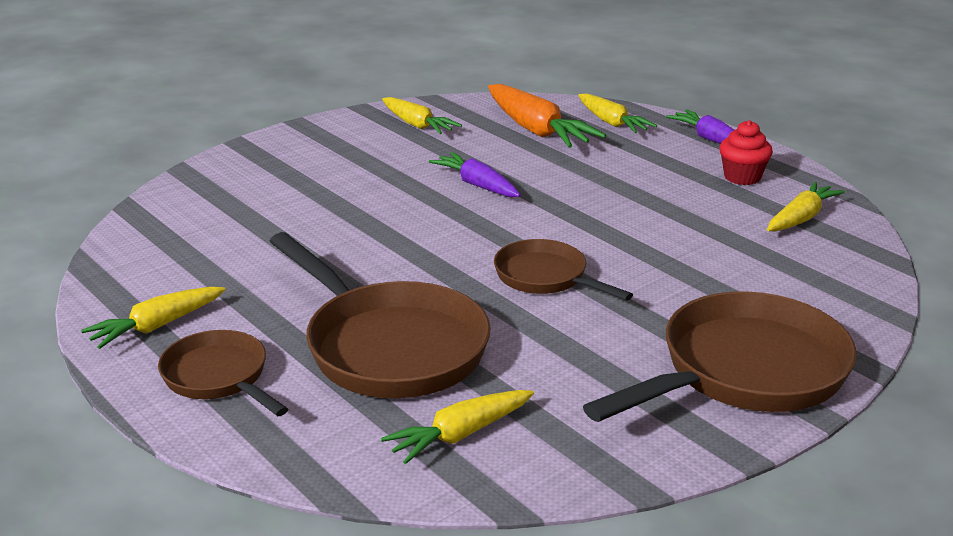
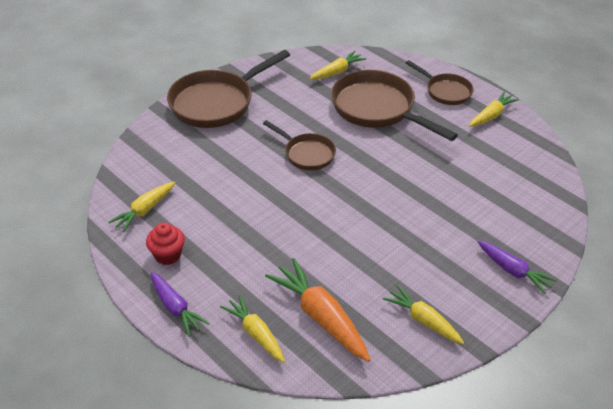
camera: 175 degrees right, 15 degrees up
(477, 185) = (357, 236): purple carrot -> purple carrot (513, 271)

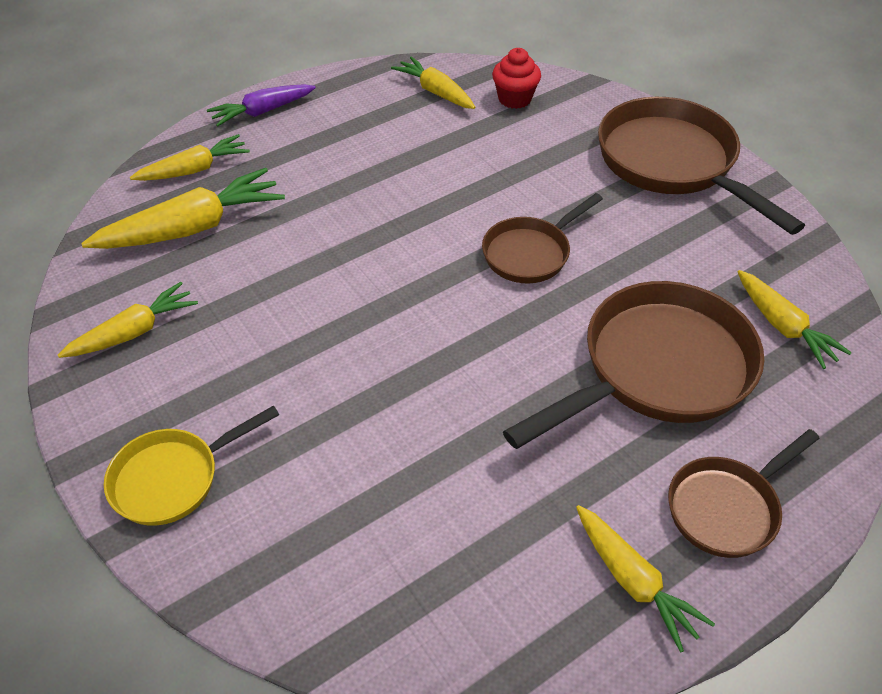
camera: 100 degrees right, 5 degrees up
(167, 255) = (350, 108): red cupcake -> red cupcake (514, 99)
(320, 316) = (192, 228): orange carrot -> yellow carrot
(513, 271) = (173, 478): purple carrot -> yellow pan

